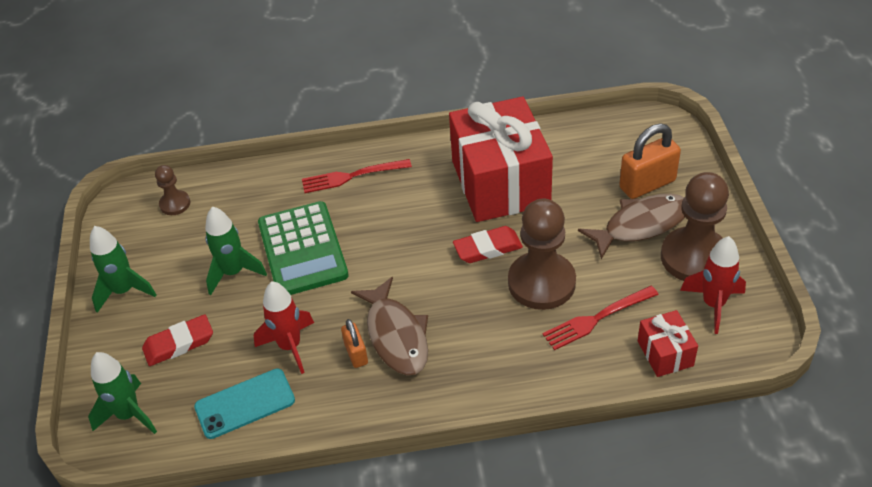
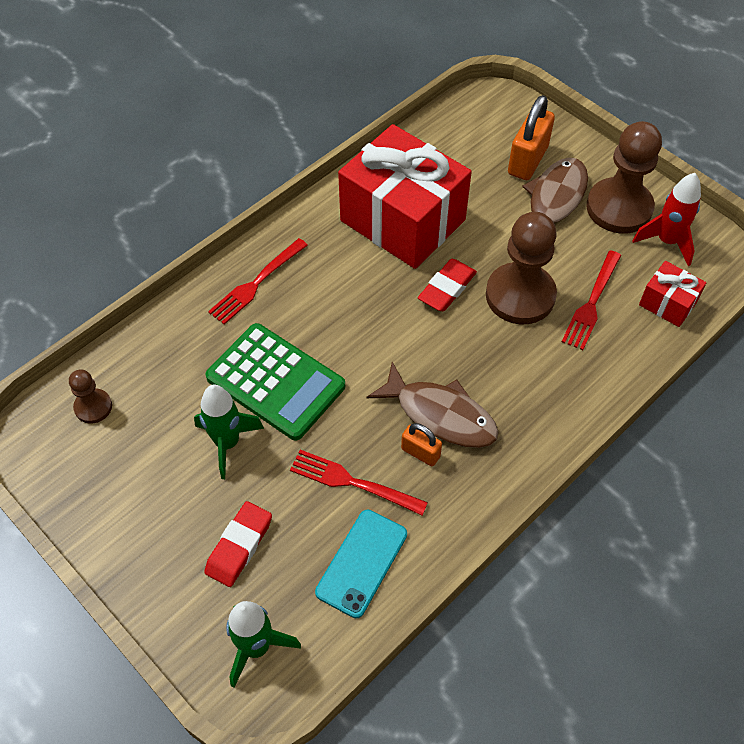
camera: 40 degrees left, 10 degrees up
(124, 291) = (126, 528): green rocket -> none
(290, 346) = (353, 482): red rocket -> red fork

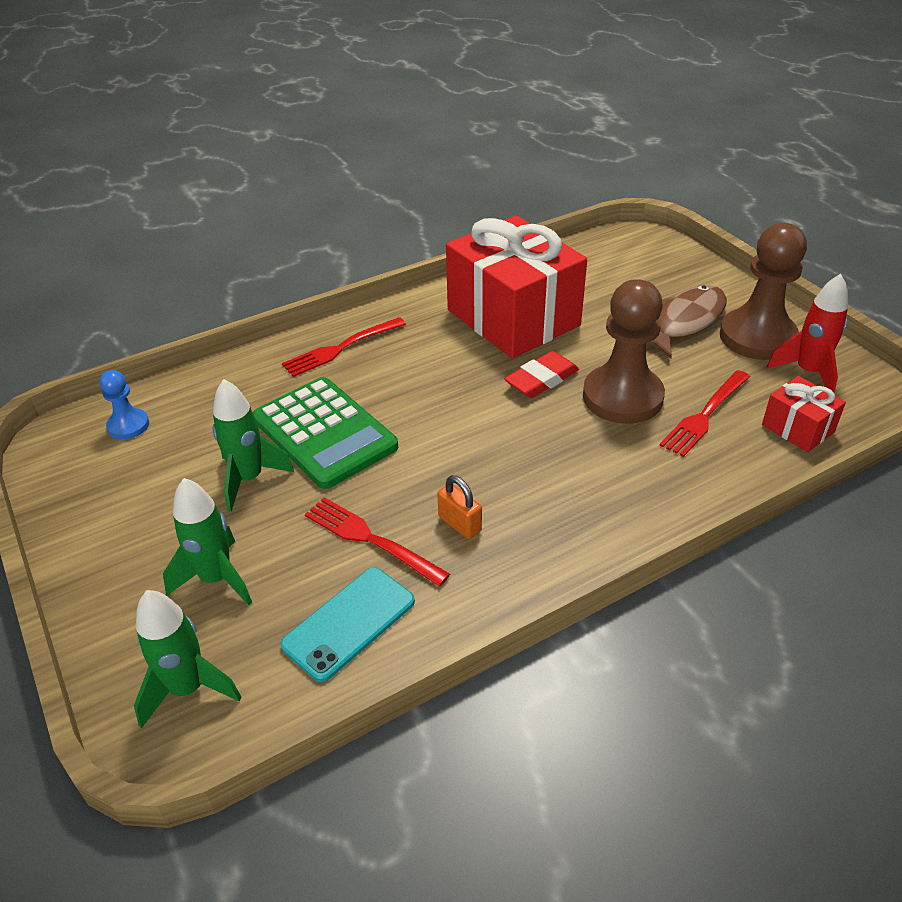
camera: 15 degrees right, 15 degrees down
(93, 407) = (128, 425): brown pawn -> blue pawn
(239, 546) = (216, 579): red eraser -> green rocket
(440, 414) = (495, 491): brown fish -> none
(527, 160) = (663, 287): orange padlock -> none

